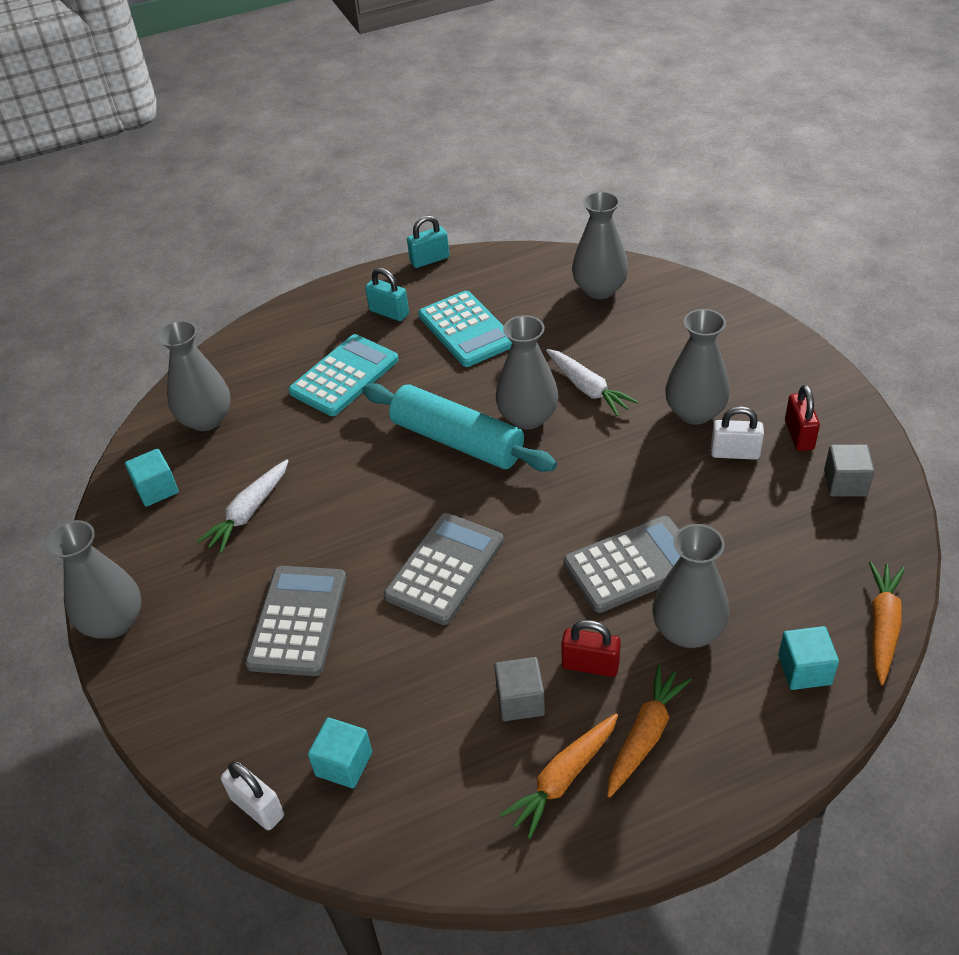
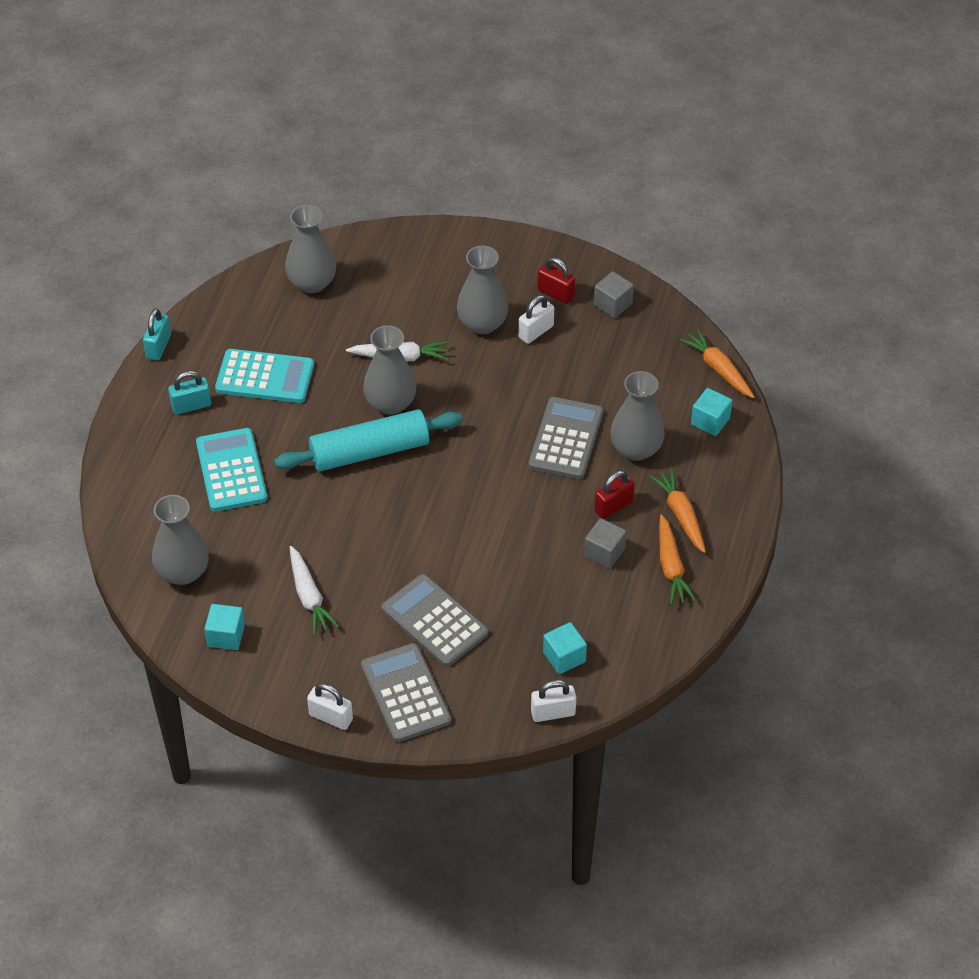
camera: 55 degrees left, 5 degrees up
(114, 622) = (331, 717): grey vase -> white padlock
(445, 569) = (472, 526): grey calculator -> grey calculator (405, 693)

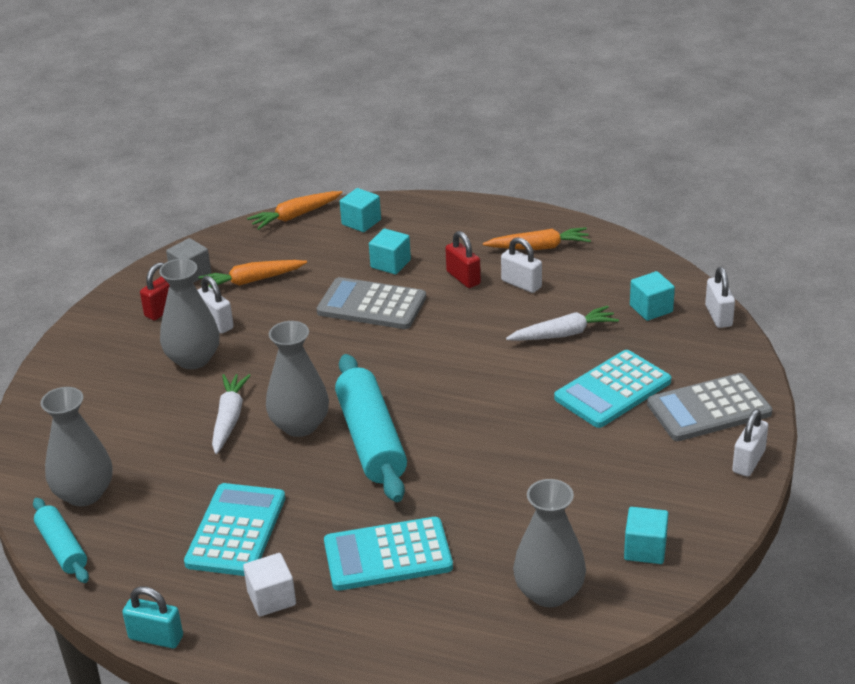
camera: 85 degrees left, 15 degrees down
(191, 406) = (271, 598): turquoise padlock -> white cube
(253, 281) = (62, 548): none -> turquoise rolling pin
(309, 596) = (583, 482): white carrot -> white carrot (563, 334)
(434, 621) = (612, 390): grey calculator -> turquoise calculator
(604, 552) = (521, 284): grey cube -> white padlock
(636, 449) = (390, 264): grey vase -> turquoise cube
(681, 515) = (476, 241): orange carrot -> orange carrot (252, 281)

